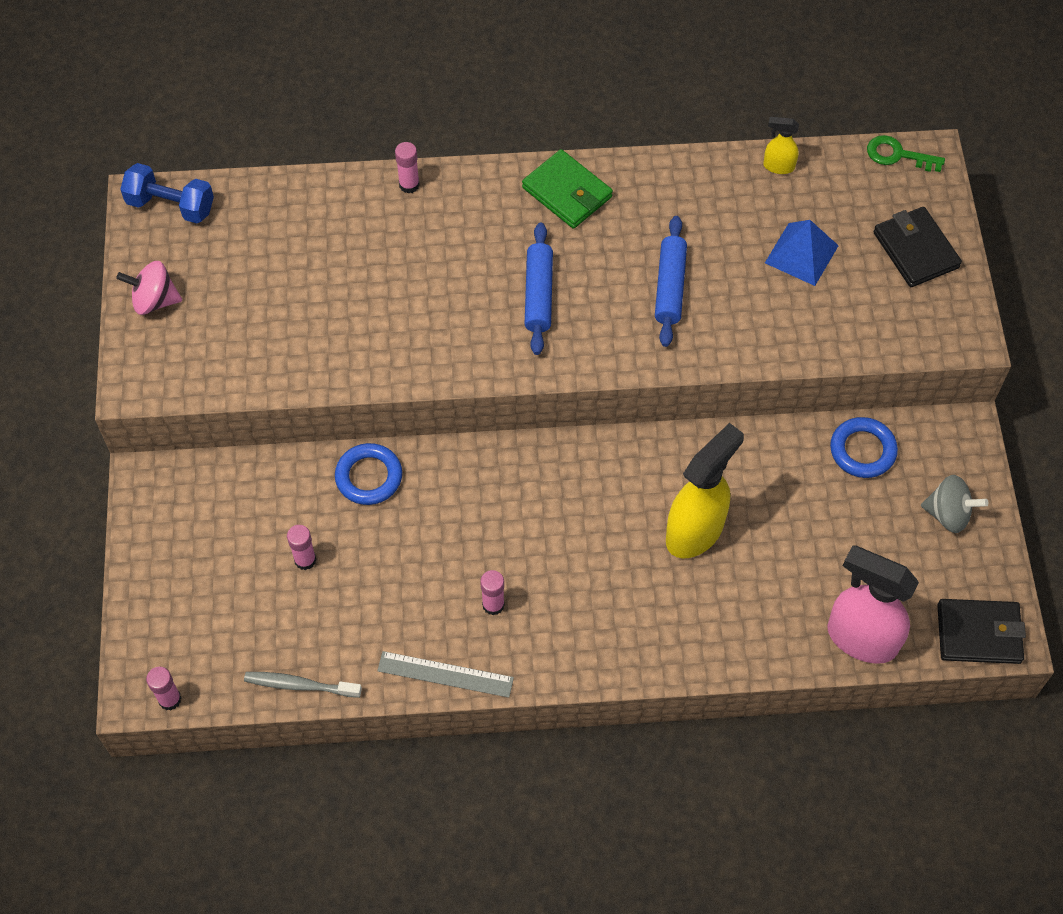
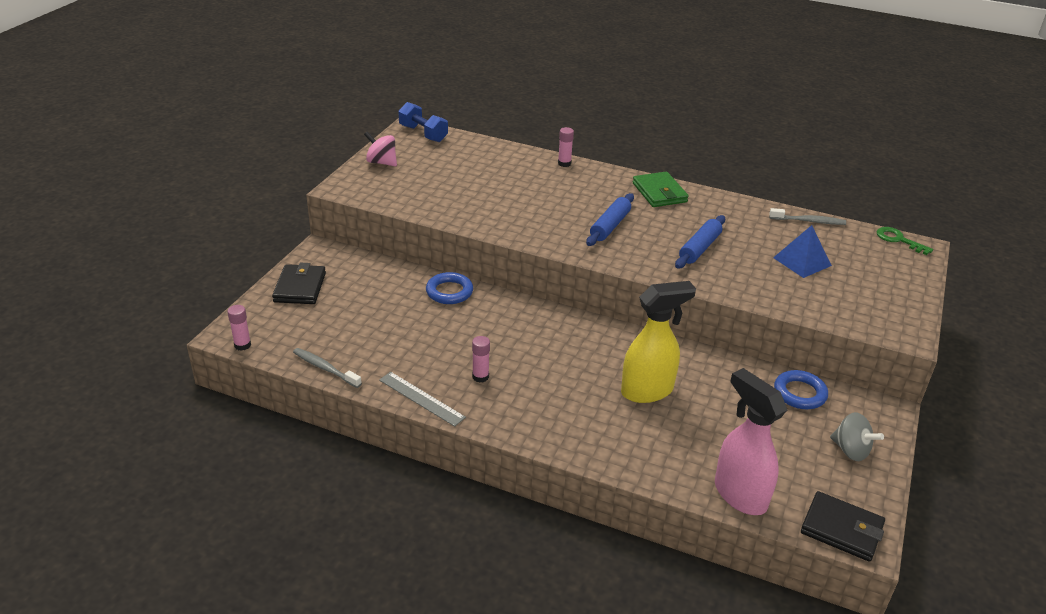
camera: 25 degrees right, 25 degrees down
(305, 560) = (379, 314): pink glue stick -> none
(778, 166) = (808, 221): yellow spray bottle -> grey toothbrush
(915, 250) = (888, 284): black wallet -> black wallet (300, 287)

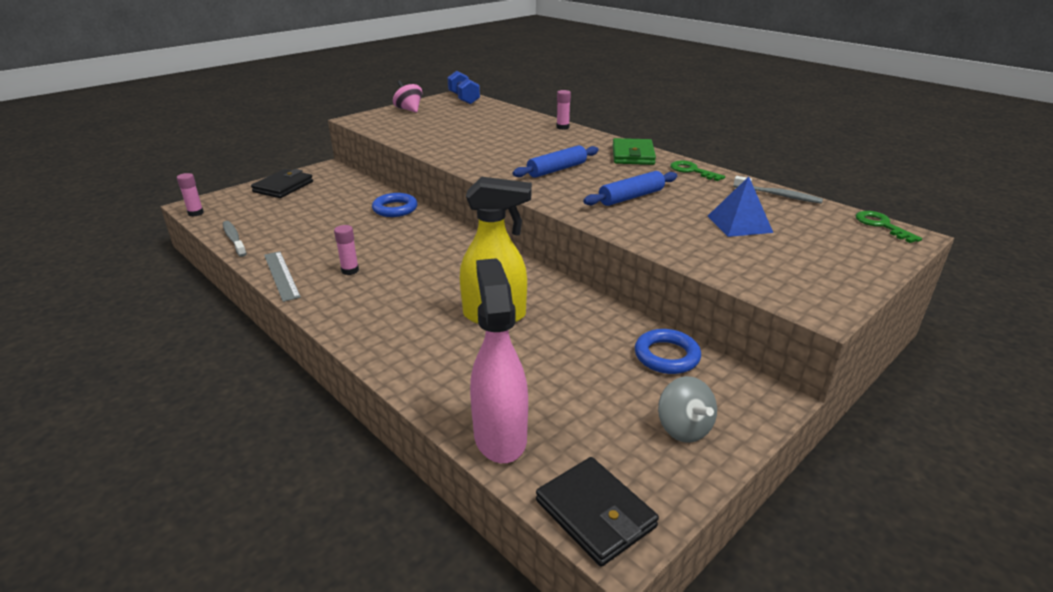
camera: 25 degrees right, 5 degrees down
(723, 204) = (692, 171): none -> green key

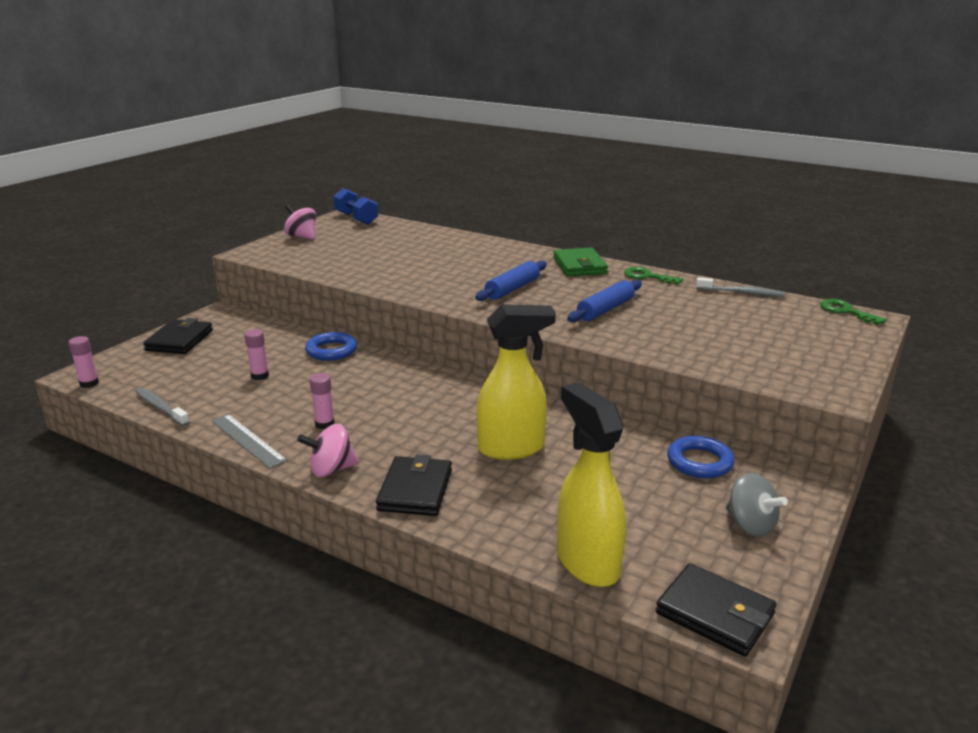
camera: 15 degrees left, 5 degrees down
(330, 311) = (331, 469): none -> pink spinning top
(388, 340) = (415, 490): none -> black wallet
(500, 436) = (587, 562): pink spray bottle -> yellow spray bottle
(562, 127) = (488, 242): pink glue stick -> pink glue stick (260, 376)
(739, 224) = (722, 324): blue pyramid -> none

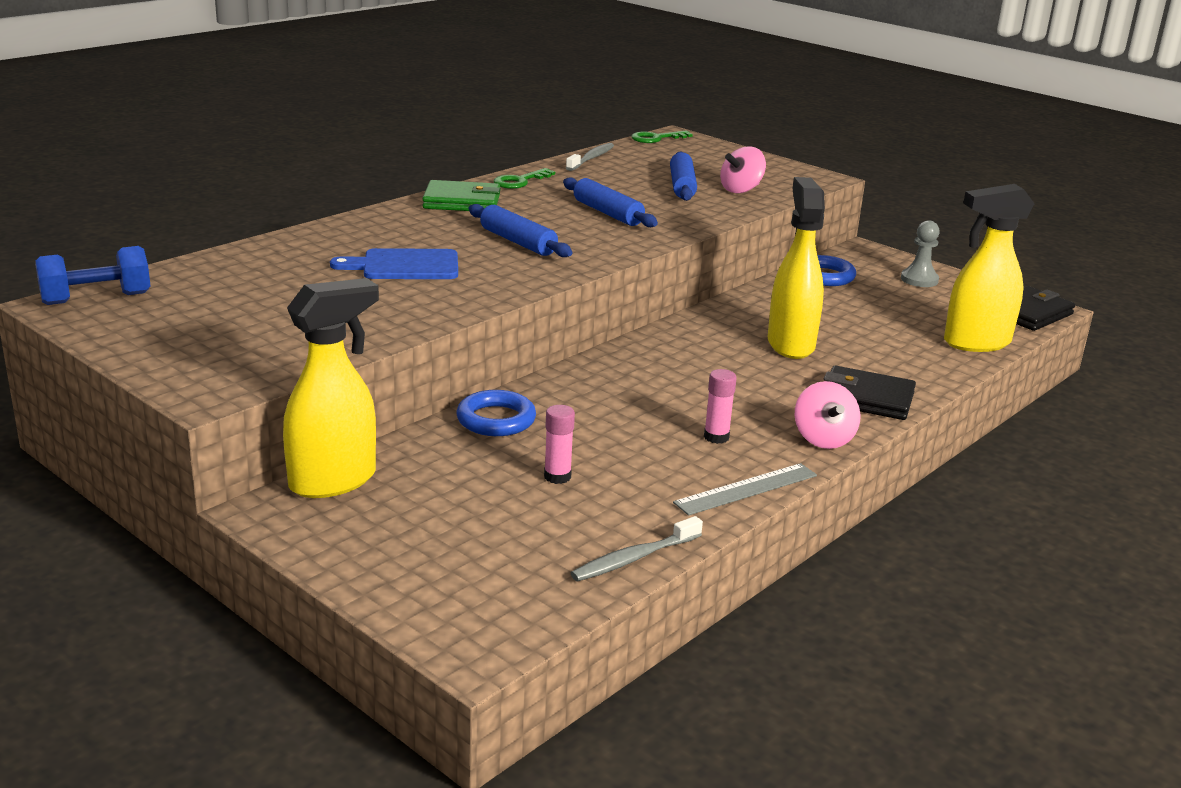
camera: 80 degrees left, 0 degrees up
(89, 383) = (518, 636): pink glue stick -> none
(179, 340) = (376, 549): black wallet -> none
(250, 321) = (334, 481): none -> yellow spray bottle
(302, 237) = (155, 347): pink spinning top -> pink spinning top (741, 190)
(443, 266) = (405, 266): none -> blue cutting board
(713, 331) = (682, 186): none -> blue rolling pin
(750, 525) = (919, 280): grey spinning top -> grey pawn

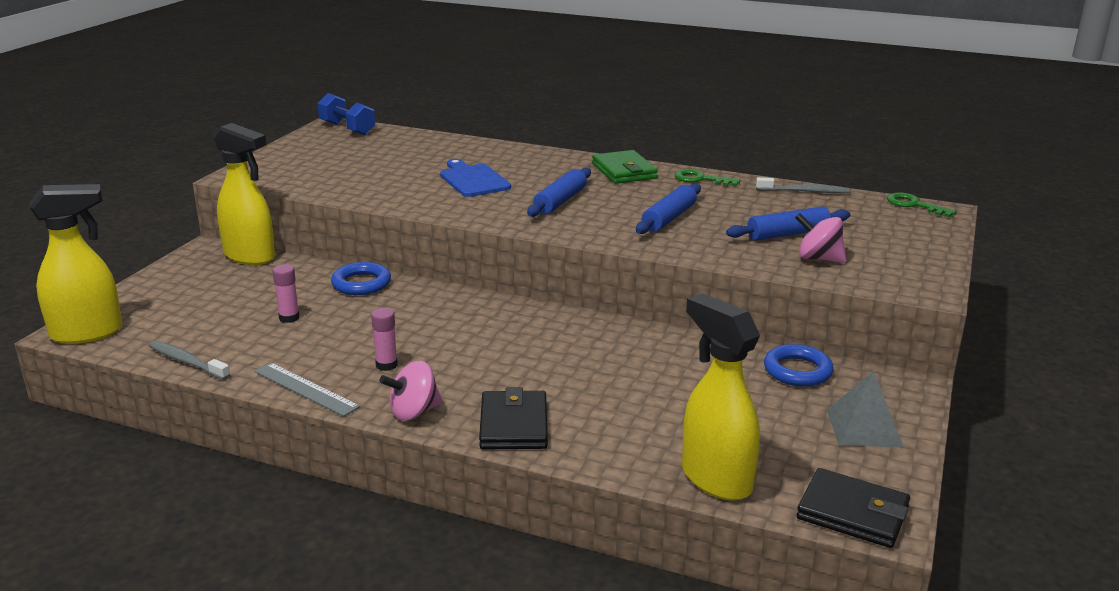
camera: 70 degrees right, 0 degrees up
(790, 344) = (601, 373): yellow spray bottle -> yellow spray bottle (88, 333)
(919, 280) = (864, 427): grey pawn -> grey pyramid

